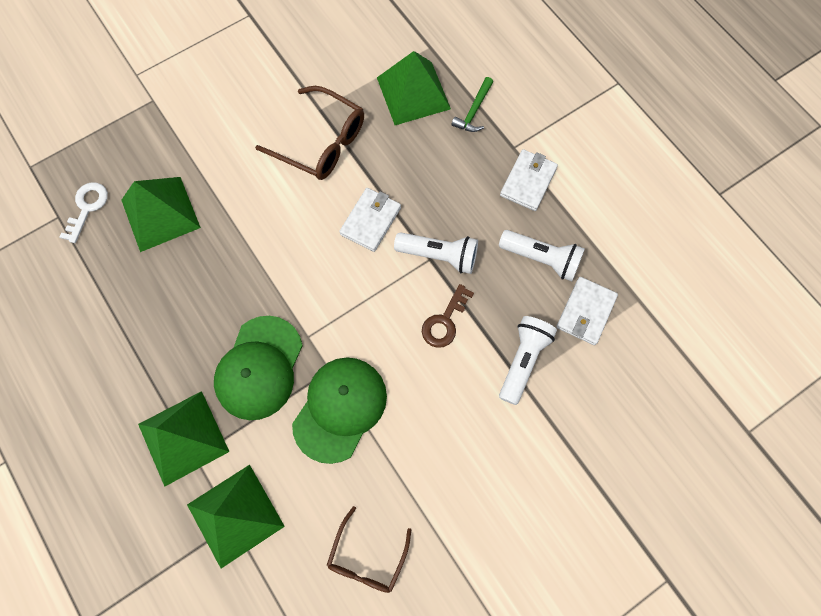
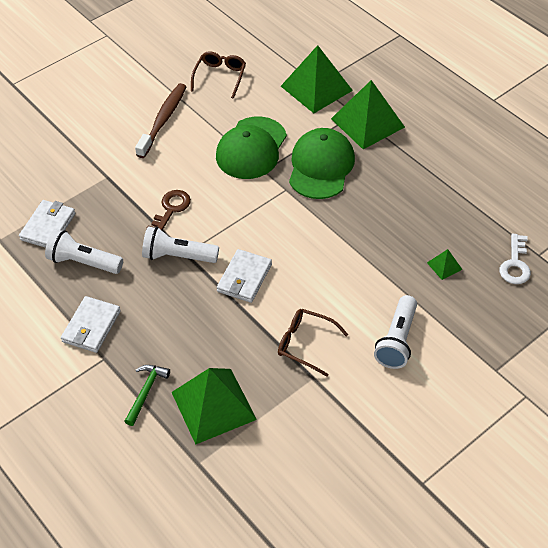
camera: 175 degrees right, 20 degrees down
(160, 214) = (444, 266): green pyramid -> green pyramid, size x0.43
(320, 142) = (306, 344): brown glasses -> brown glasses, size x0.65
(450, 475) = (163, 120): none -> brown toothbrush
(523, 360) = (105, 189): white flashlight -> white flashlight (397, 340)

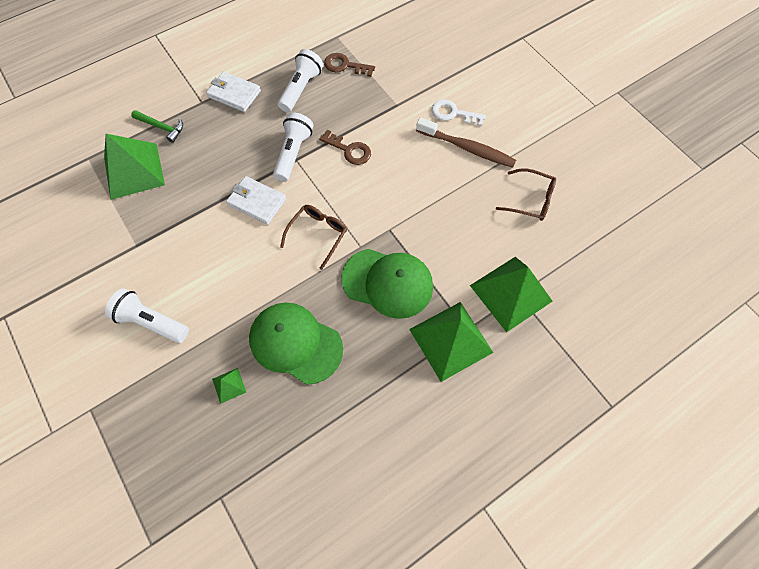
camera: 95 degrees right, 15 degrees up
(48, 226) = (344, 65): white wallet -> brown key
(251, 148) = (421, 220): green cap -> green cap (295, 343)
(306, 344) = (171, 243): brown glasses -> brown glasses (317, 235)
(515, 264) = (212, 465): white key -> white key (453, 113)

